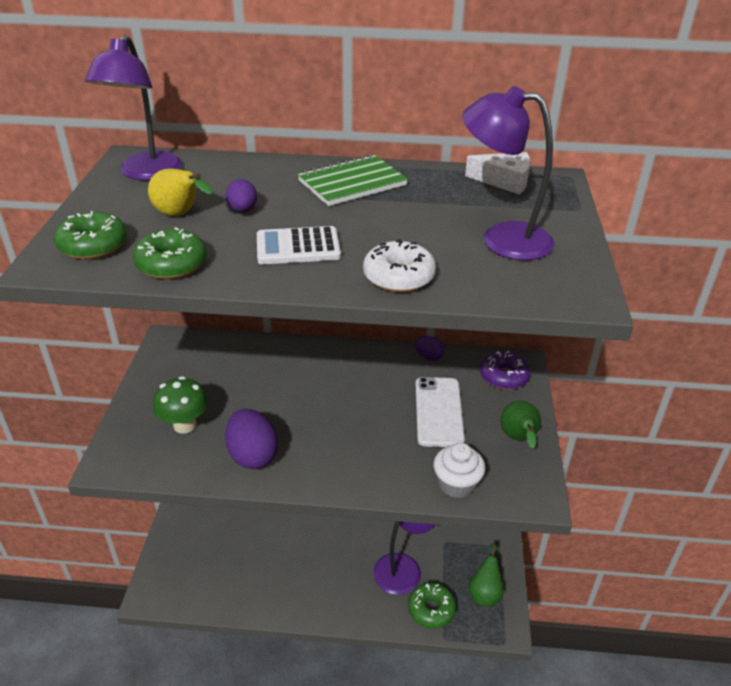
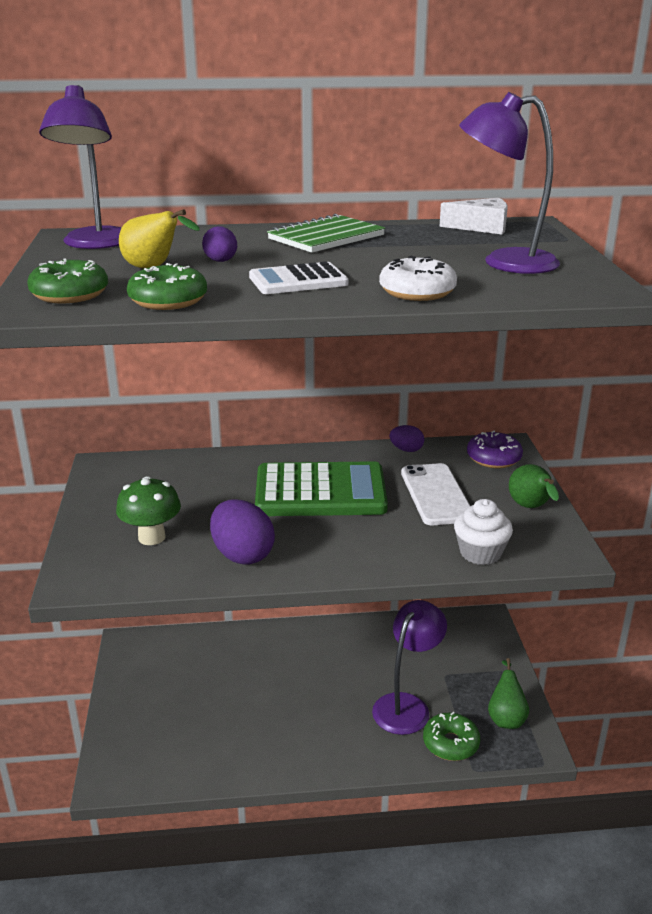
camera: 10 degrees left, 10 degrees down
(339, 394) = (320, 491): none -> green calculator

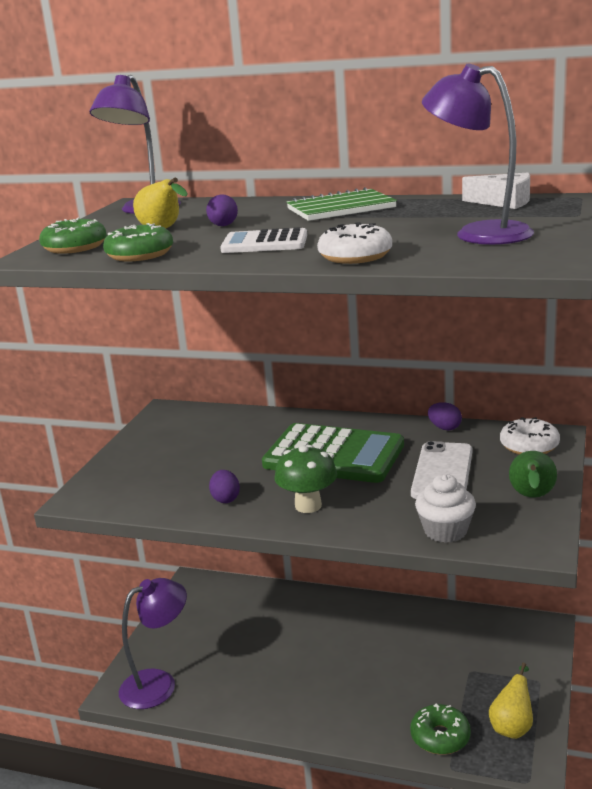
camera: 25 degrees right, 5 degrees down
(152, 537) = (163, 473): green mushroom -> green mushroom (308, 506)
(242, 555) = (225, 499): purple egg -> purple egg, size x0.55
(407, 705) = (415, 691): purple lamp -> purple lamp (158, 683)
(493, 458) = (529, 446): purple donut -> white donut
(506, 717) = (512, 726): green pear -> yellow pear

